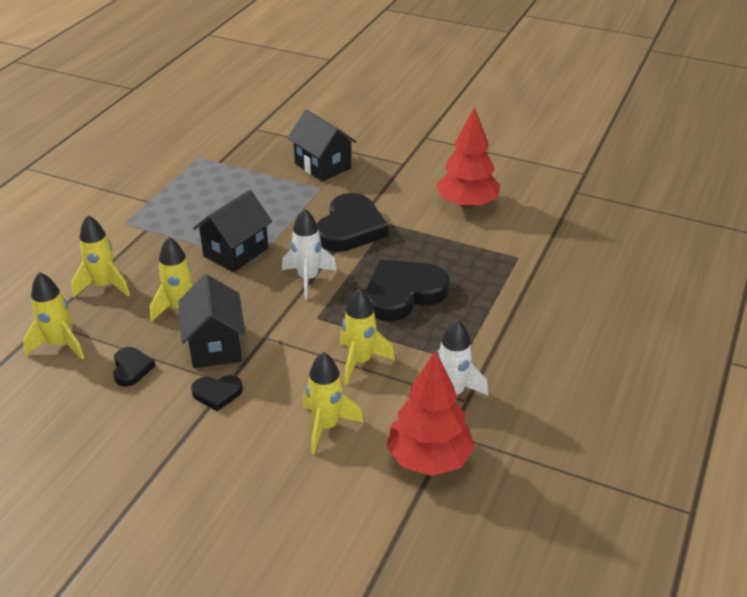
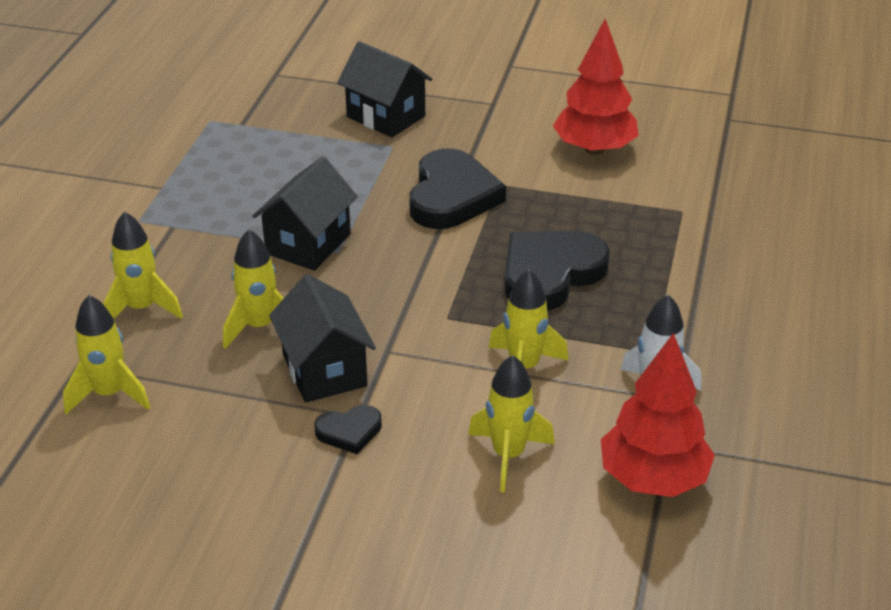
camera: 10 degrees left, 0 degrees up
(131, 368) = (221, 413): black heart -> none
(308, 279) = (418, 269): white rocket -> none

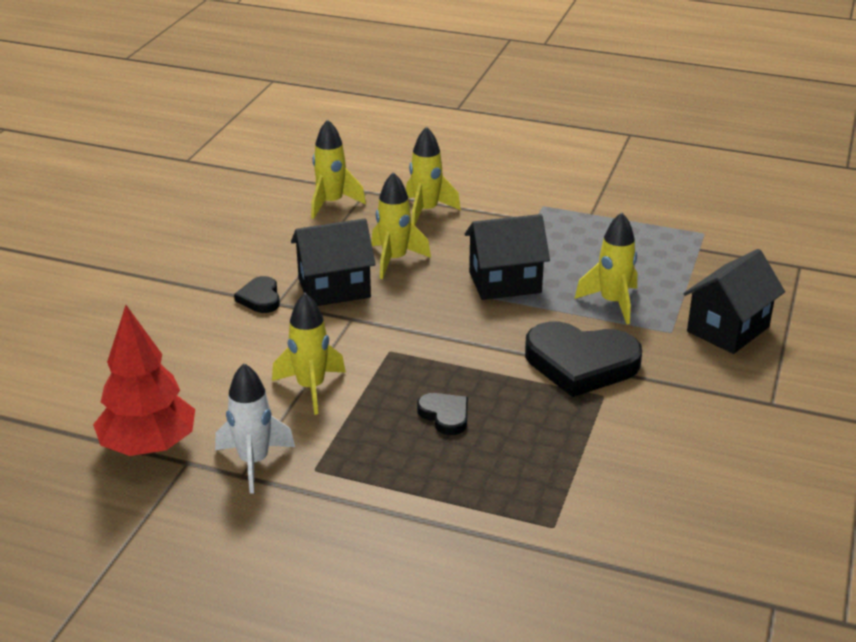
camera: 95 degrees right, 5 degrees down
(308, 244) = (505, 282): black house -> black house turned 45 degrees counterclockwise
(508, 455) = (206, 371): yellow rocket -> yellow rocket (612, 303)
(550, 274) = (445, 416): black heart -> black heart, size x0.49
(594, 149) = (681, 471): red tree -> none

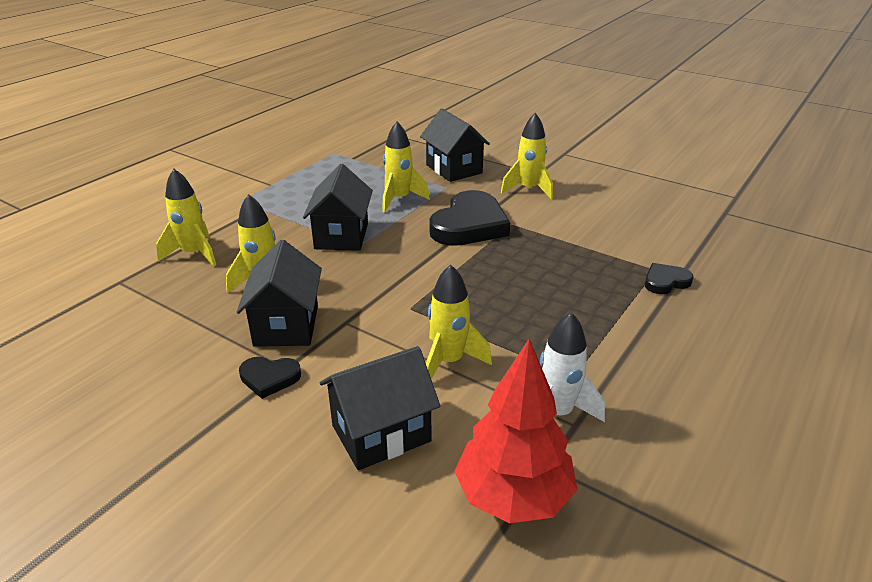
camera: 75 degrees left, 0 degrees up
(207, 367) = (381, 433): none -> black house
(331, 203) = (121, 306): yellow rocket -> yellow rocket (528, 189)
(445, 416) = (515, 293): black heart -> black heart (665, 282)

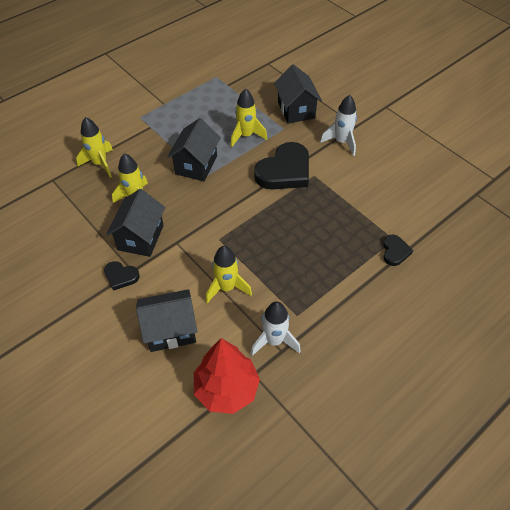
camera: 15 degrees right, 20 degrees up
(528, 189) = (341, 142): yellow rocket -> white rocket
(665, 282) = (395, 252): black heart -> black heart turned 105 degrees clockwise

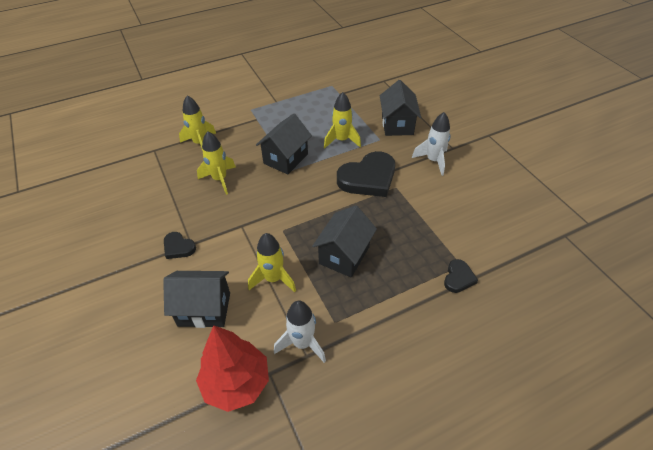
camera: 15 degrees right, 5 degrees down
(140, 237) = (210, 215): black house -> black house (344, 255)

